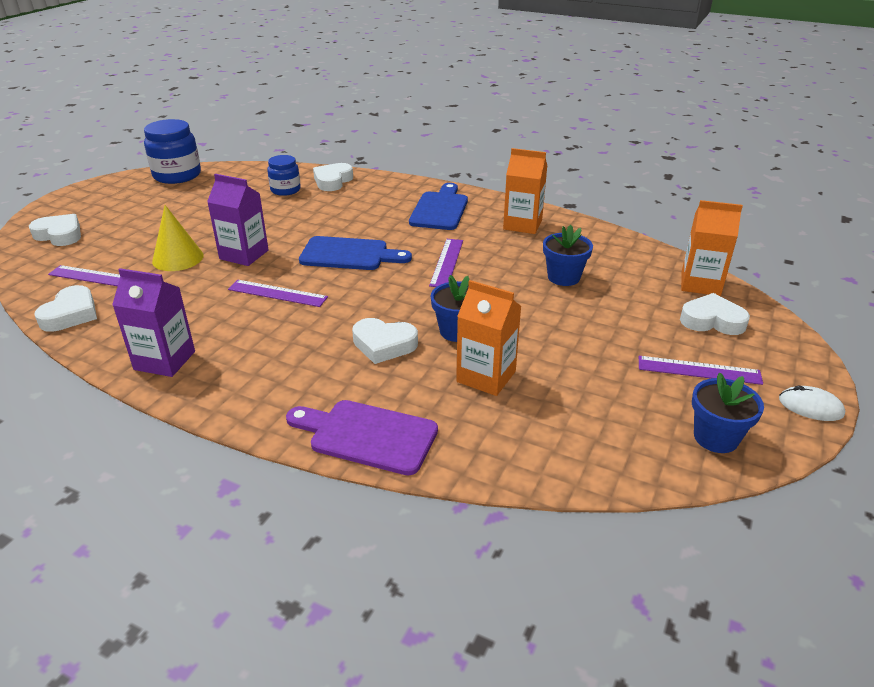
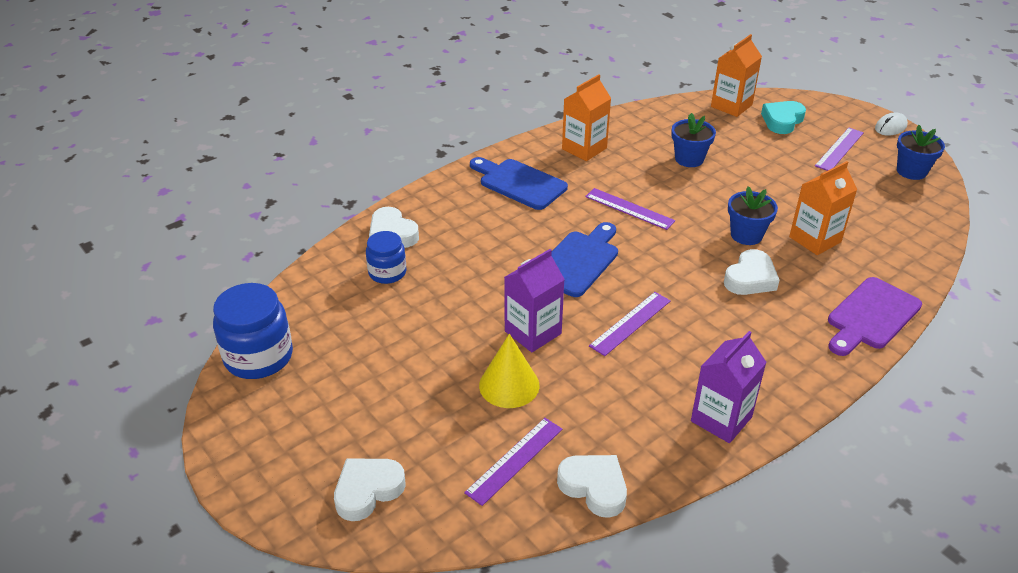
camera: 65 degrees left, 5 degrees up
(712, 320) = (782, 121): white heart -> turquoise heart

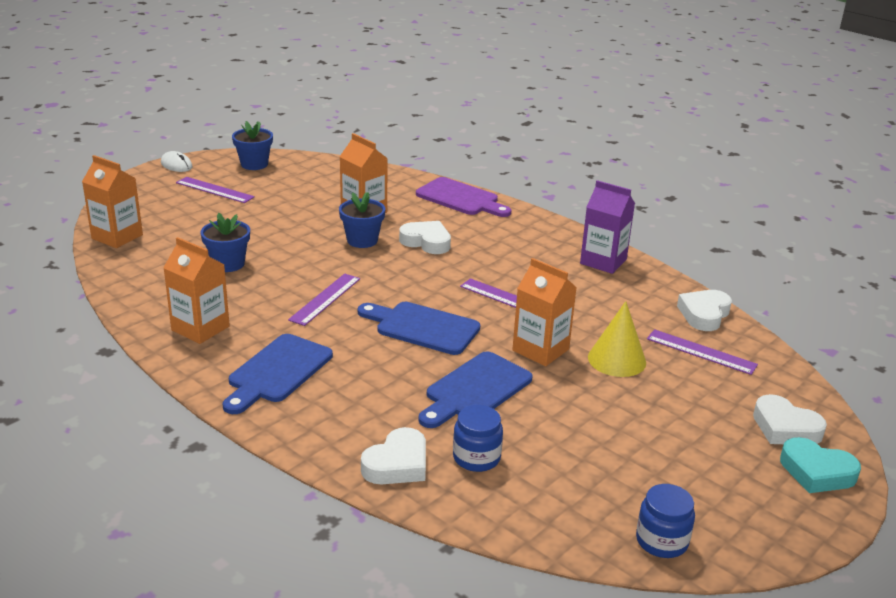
camera: 100 degrees left, 10 degrees down
(258, 357) = (661, 541): blue jar -> blue jar, size x0.61
(476, 282) = (475, 390): none -> blue cutting board
(533, 332) = (540, 350): purple carton -> orange carton
(782, 121) = (155, 212): turquoise heart -> turquoise heart (816, 472)

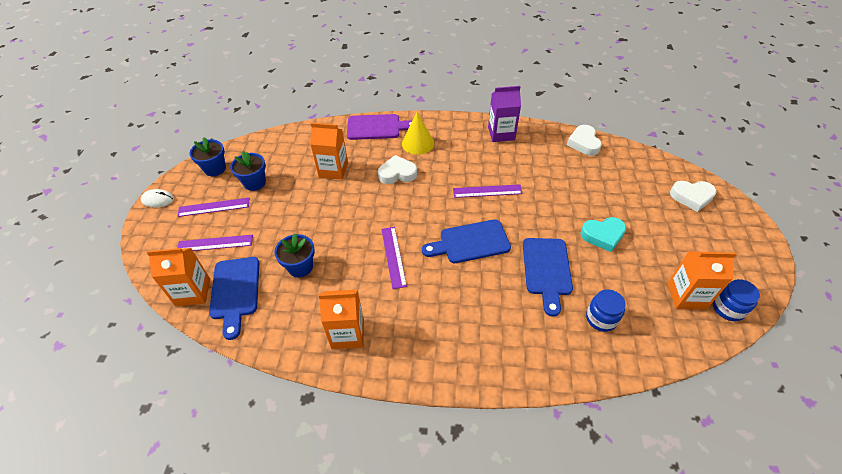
camera: 35 degrees left, 20 degrees up
(277, 372) = (434, 335): blue cutting board -> blue cutting board (235, 291)
(362, 240) = (360, 195): blue flower pot -> blue flower pot (254, 183)
(397, 464) = (573, 354): white heart -> none
(540, 350) = (543, 218): orange carton -> orange carton (686, 296)
(617, 359) = (583, 201): yellow cone -> yellow cone (418, 143)
(701, 352) = (610, 170): purple ruler -> purple ruler (215, 243)
(816, 472) = (730, 216): turquoise heart -> turquoise heart (603, 235)

